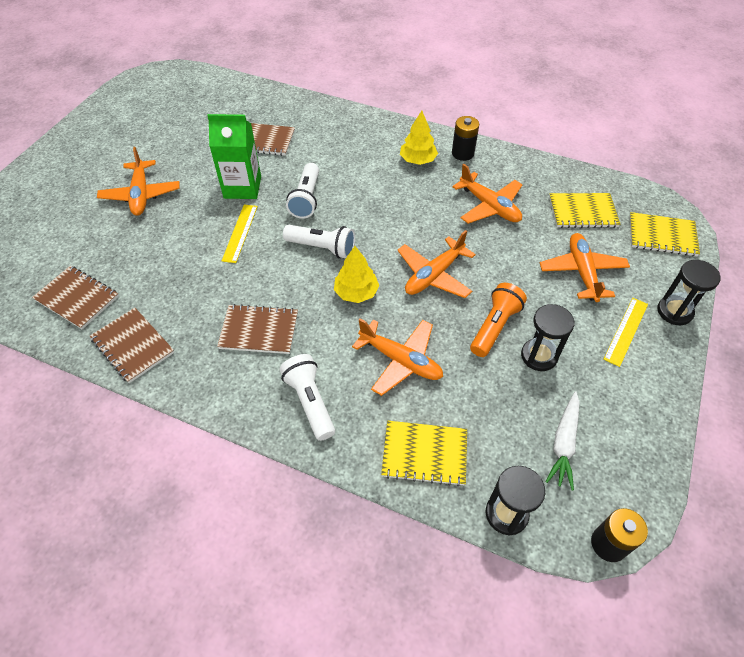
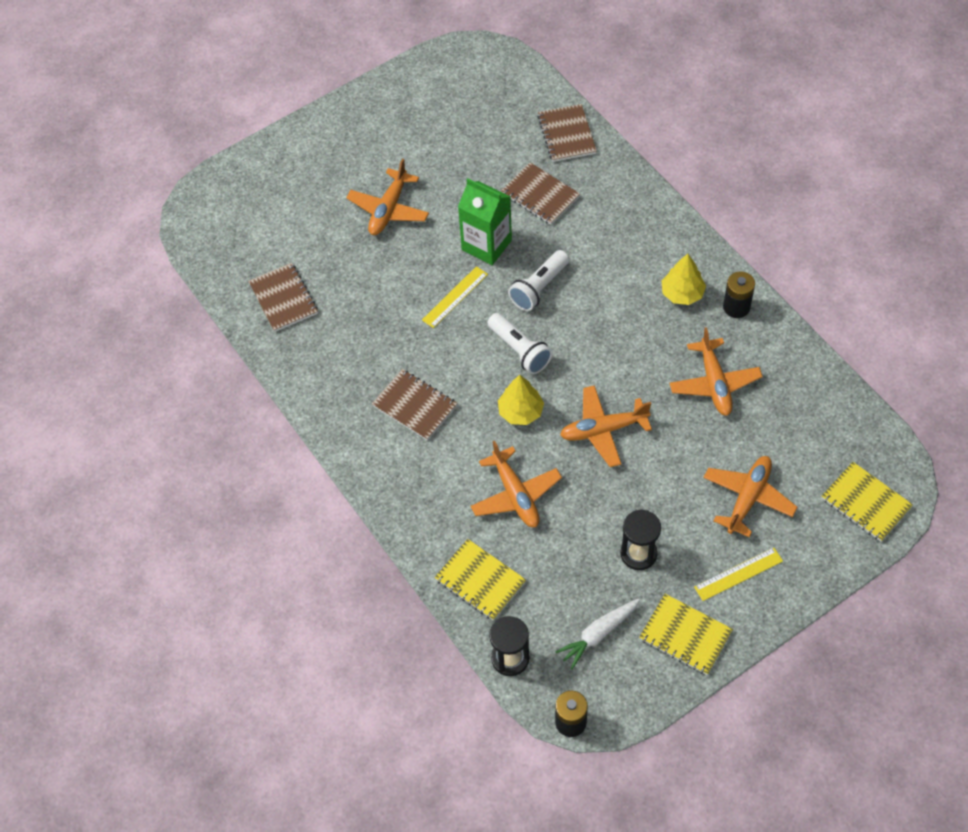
camera: 35 degrees right, 5 degrees up
(133, 346) = (307, 368): brown notebook -> brown notebook (567, 134)
(310, 402) = (418, 491): white flashlight -> none
(494, 327) = (620, 507): orange flashlight -> none
(582, 212) = (806, 436): yellow notebook -> yellow notebook (685, 635)
(674, 311) = (802, 581): black hourglass -> none

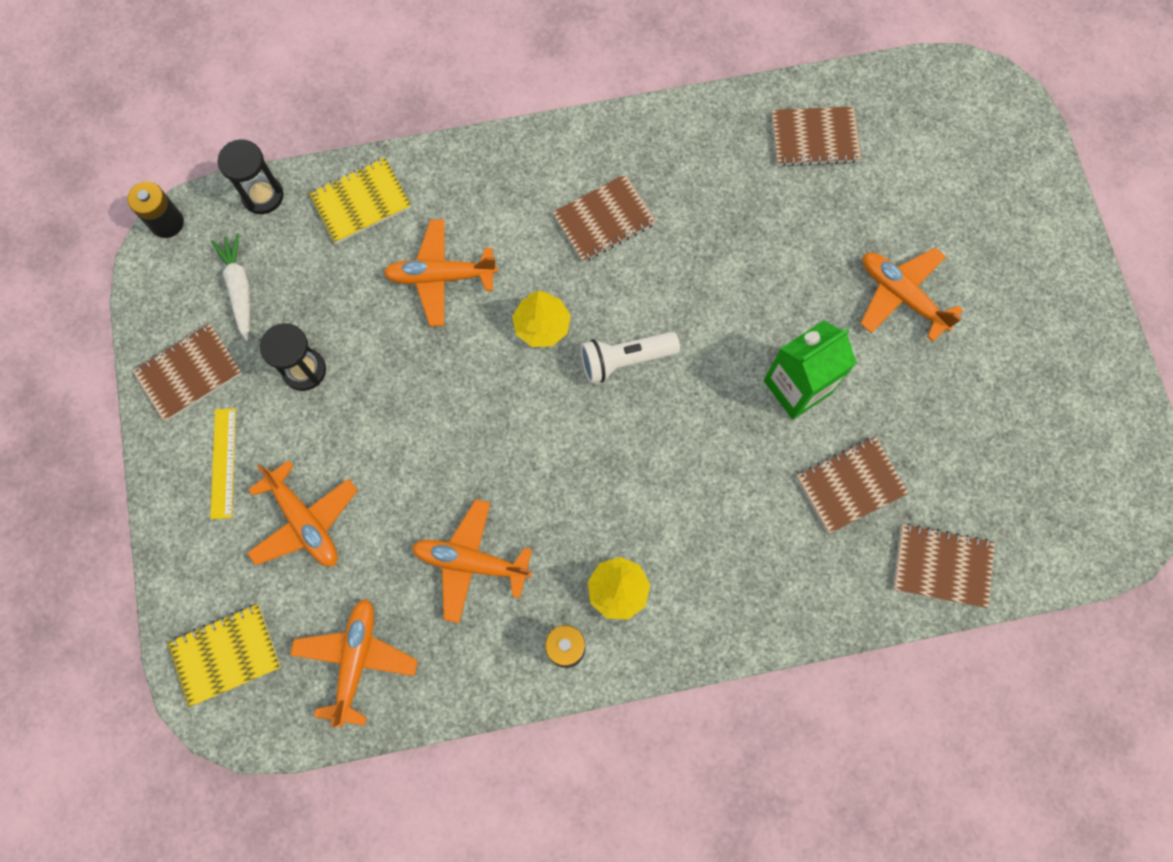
camera: 110 degrees right, 15 degrees up
(455, 297) = (734, 319): yellow ruler -> none
(539, 288) = (705, 421): white flashlight -> none
(603, 430) = (473, 404): orange plane -> orange plane (356, 660)
(685, 635) = (189, 373): yellow notebook -> brown notebook

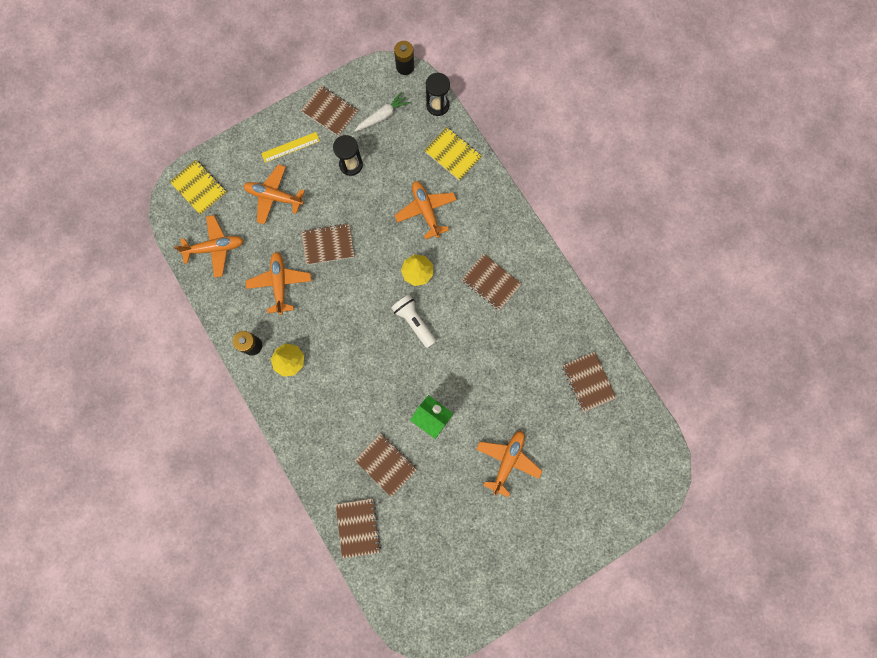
camera: 70 degrees right, 5 degrees up
(304, 521) = (274, 197): orange plane -> orange plane turned 75 degrees clockwise
(433, 456) = (328, 245): none -> brown notebook

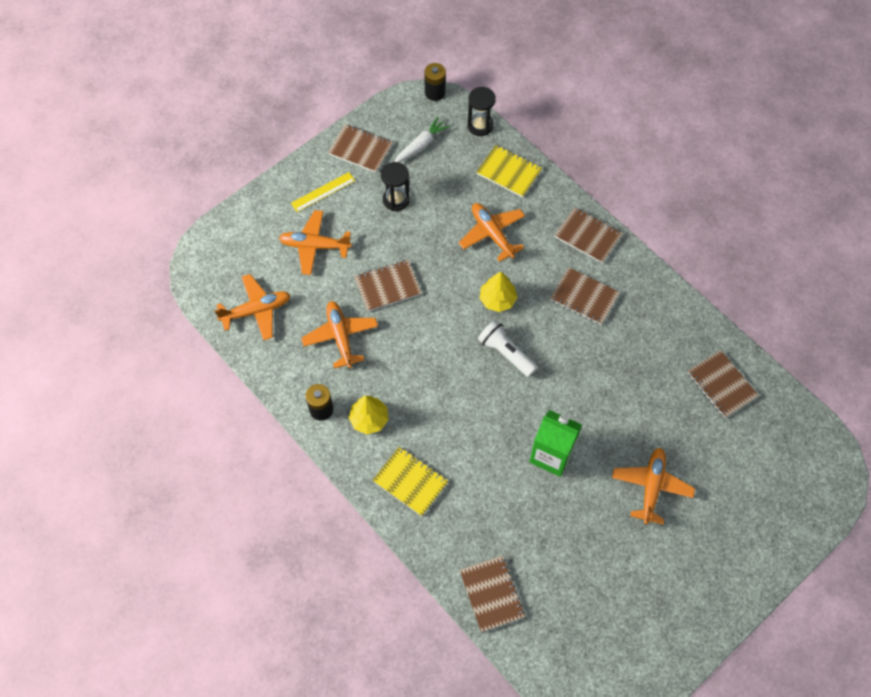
camera: 10 degrees left, 15 degrees down
(199, 188) = (225, 250): yellow notebook -> yellow notebook (410, 482)
(386, 464) = (509, 516): brown notebook -> brown notebook (588, 236)

